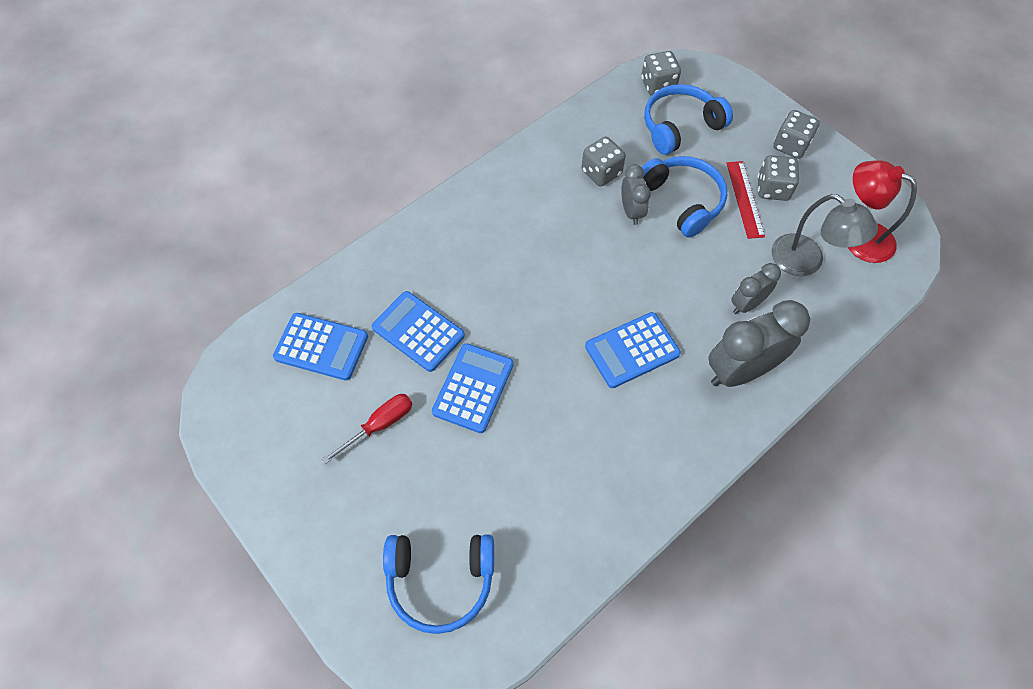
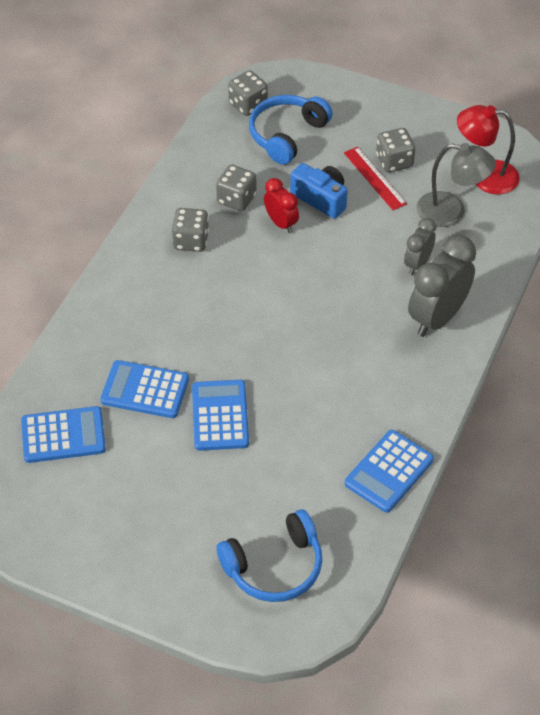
camera: 25 degrees left, 10 degrees down
(379, 425) = (154, 475): red screwdriver -> none
(631, 211) = (281, 223): grey clock -> red clock
(632, 350) = (340, 335): blue calculator -> blue calculator (389, 471)
(682, 200) = (321, 198): blue headphones -> blue camera
(790, 145) = (392, 119): grey dice -> grey dice (191, 241)

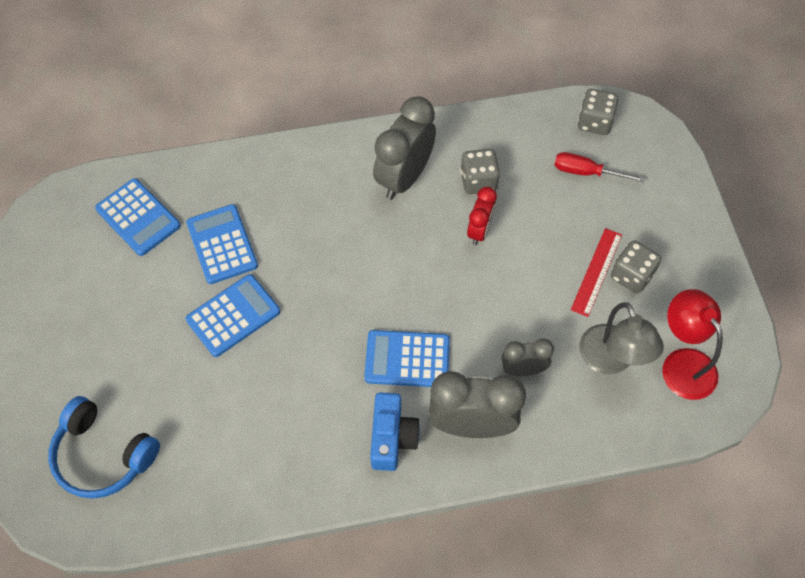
camera: 55 degrees right, 10 degrees up
(191, 241) = (404, 177): grey dice -> grey clock
(287, 135) = (586, 172): blue headphones -> red screwdriver
(321, 198) = (534, 244): blue camera -> blue camera (392, 438)
(389, 471) = (263, 489): blue calculator -> blue calculator (407, 359)

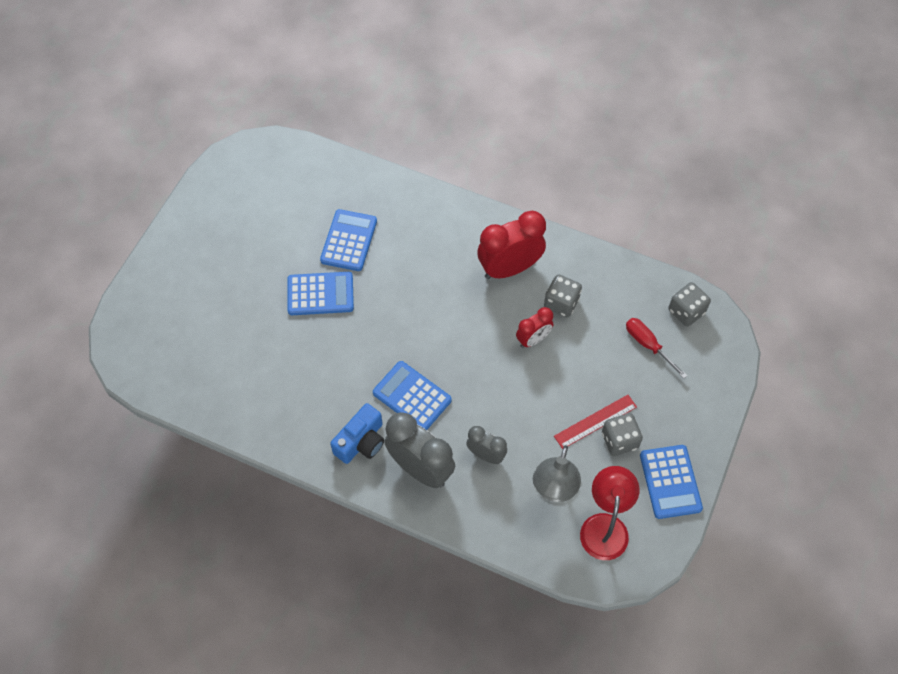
camera: 35 degrees right, 0 degrees up
(103, 455) = (176, 333): blue headphones -> none
(138, 217) = (308, 189): blue calculator -> blue calculator (670, 482)
(404, 177) = (509, 268): grey clock -> red clock

